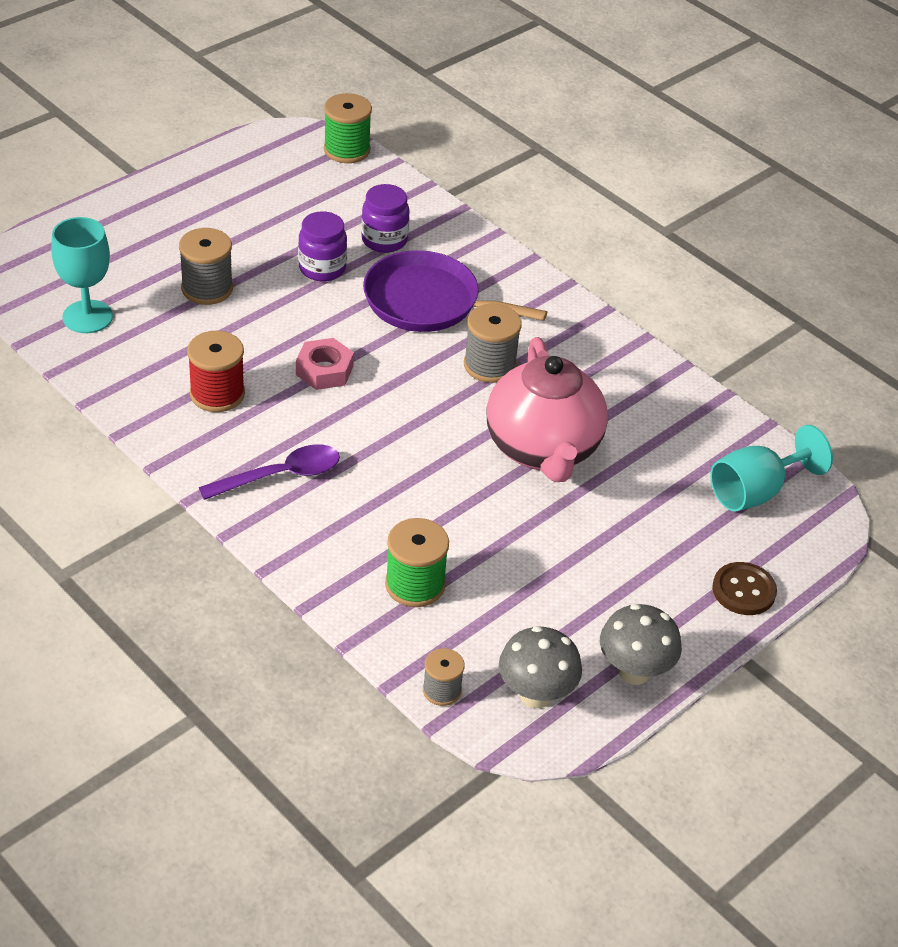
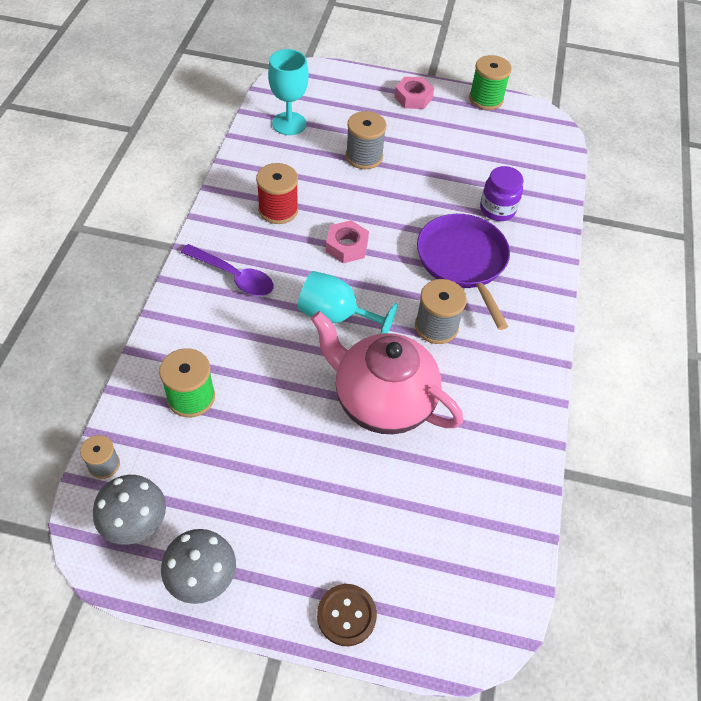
camera: 55 degrees right, 10 degrees up
(156, 203) = (413, 97): none -> pink nut
(322, 268) = (438, 195): purple jar -> none
(347, 150) = (560, 147): green spool -> green spool (486, 99)
(543, 450) = (381, 401): pink teapot -> pink teapot turned 75 degrees clockwise
(755, 492) = (463, 567): turquoise goblet -> turquoise goblet (336, 316)

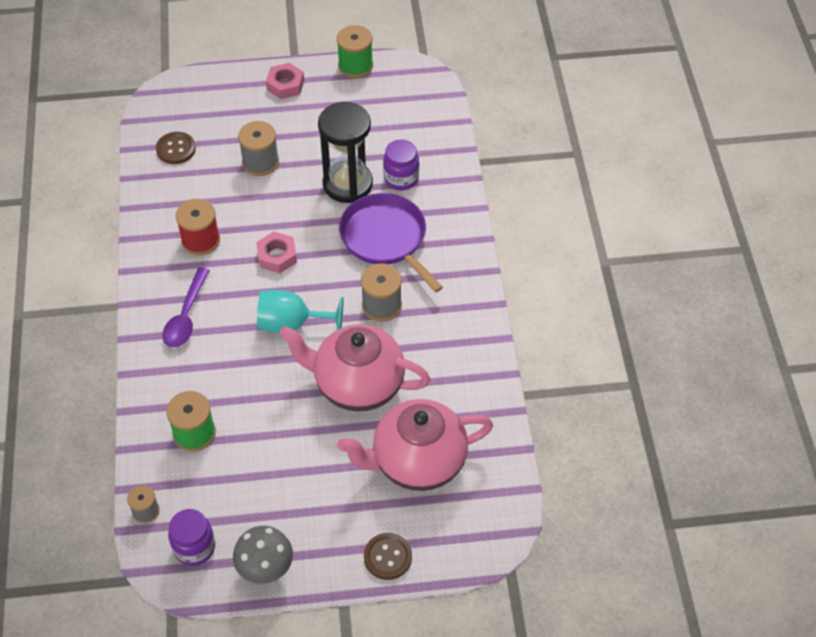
camera: 15 degrees left, 0 degrees up
(136, 525) = (194, 547): grey mushroom -> purple jar
(233, 276) = (186, 316): purple spoon -> purple spoon turned 90 degrees clockwise
(289, 123) = (176, 149): turquoise goblet -> brown button
(418, 510) = (417, 462): none -> pink teapot
(442, 200) = (347, 184): none -> black hourglass

